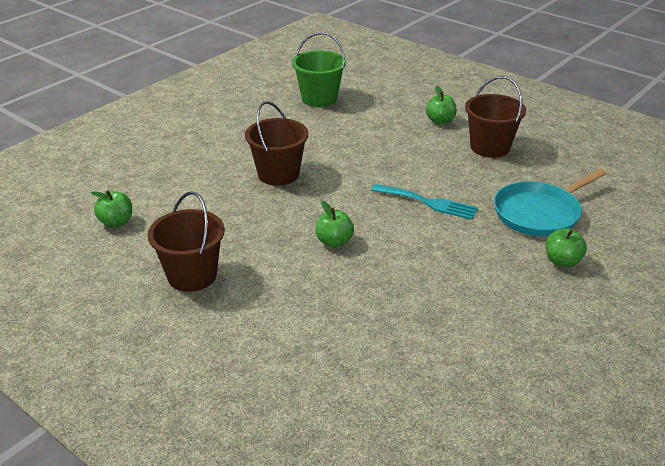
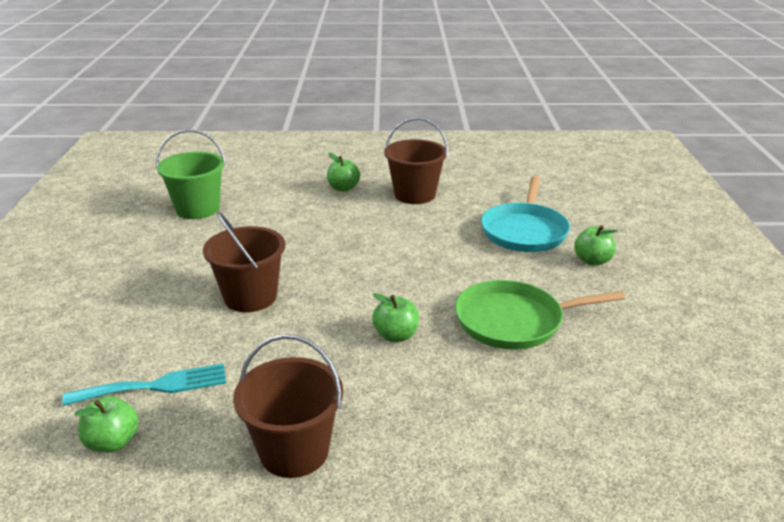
camera: 40 degrees left, 5 degrees down
(428, 202) = (429, 261): turquoise fork -> turquoise fork (155, 386)
(429, 273) = (514, 321): none -> green pan

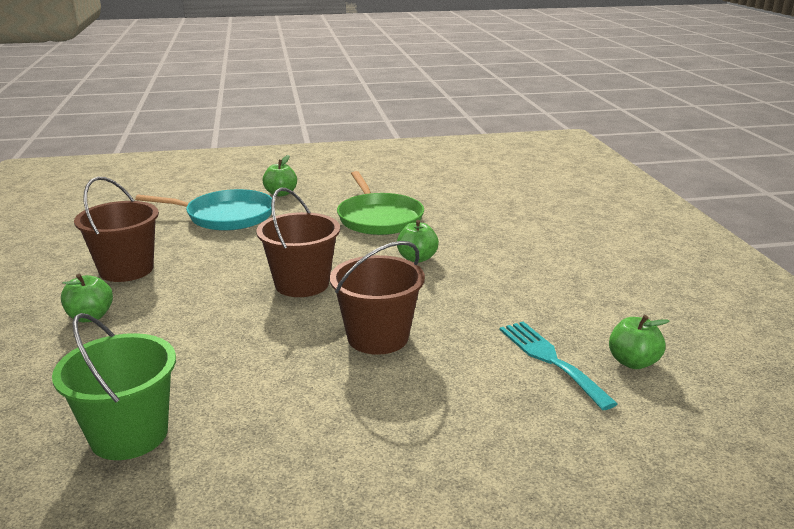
camera: 100 degrees left, 5 degrees down
(294, 451) = (576, 281): brown bucket -> brown bucket (302, 284)

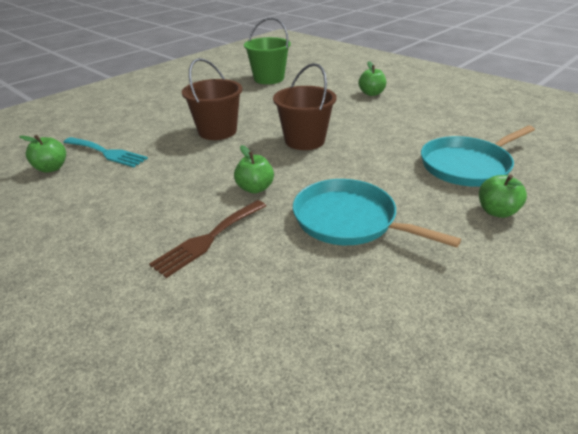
camera: 145 degrees right, 10 degrees up
(126, 270) = (416, 112): brown bucket -> none
(379, 218) = (349, 220): green pan -> turquoise pan
(491, 239) = (208, 239): none -> brown fork

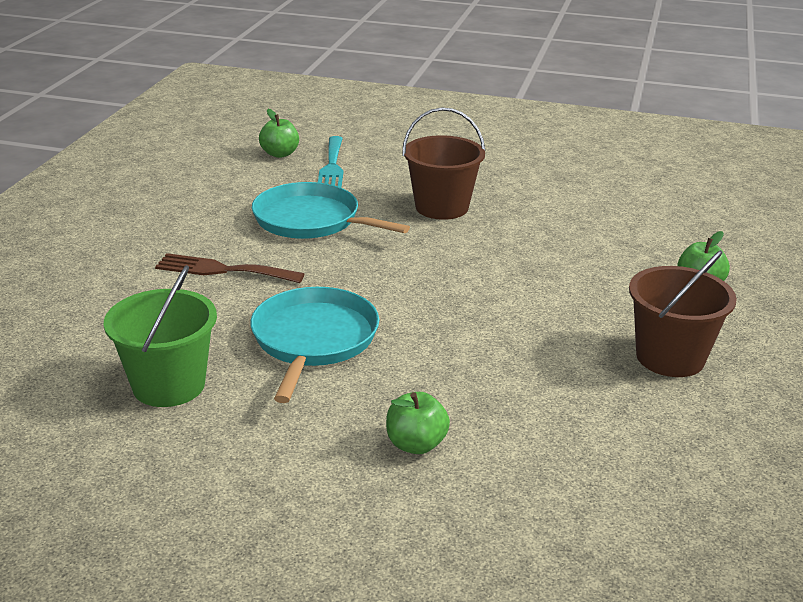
camera: 60 degrees right, 5 degrees down
(255, 188) = (332, 268): green apple -> none
(269, 79) = (646, 192): green bucket -> green bucket (169, 385)
(304, 140) = (476, 268): brown bucket -> brown bucket (670, 357)
(467, 165) = (528, 407): turquoise pan -> turquoise pan (311, 220)

